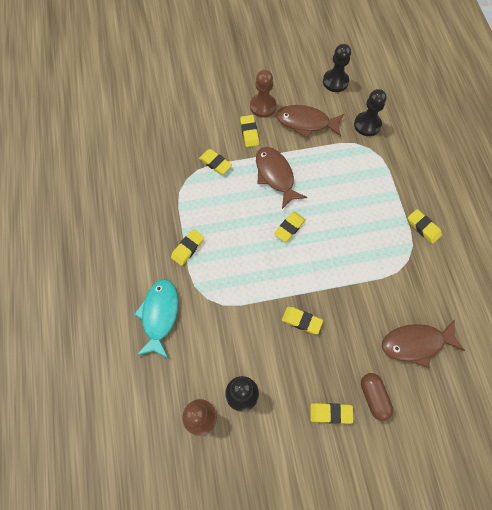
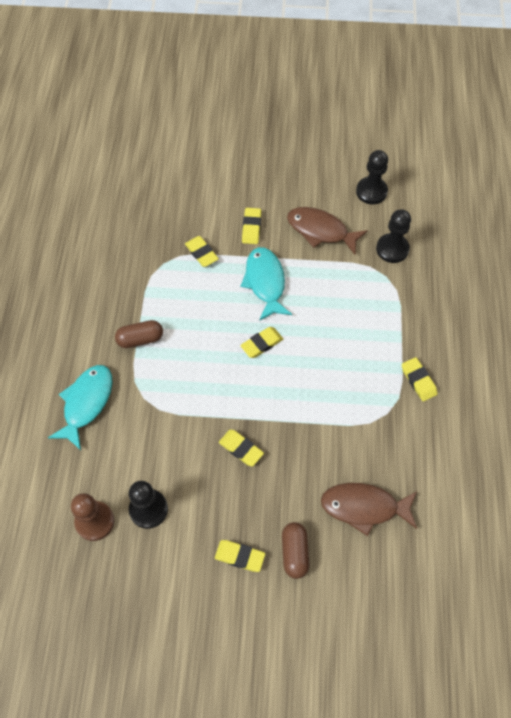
camera: 15 degrees right, 5 degrees down
(187, 248) = (140, 339): yellow eraser -> brown capsule
(263, 106) = (277, 202): brown pawn -> none
(275, 175) = (265, 282): brown fish -> turquoise fish

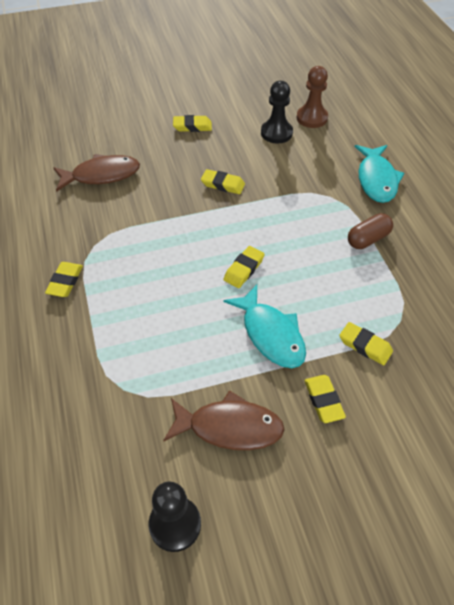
camera: 160 degrees right, 10 degrees down
(294, 553) = (151, 138): brown capsule -> none
(392, 249) = (122, 431): black pawn -> none
(418, 381) = (65, 282): yellow eraser -> yellow eraser turned 60 degrees clockwise

